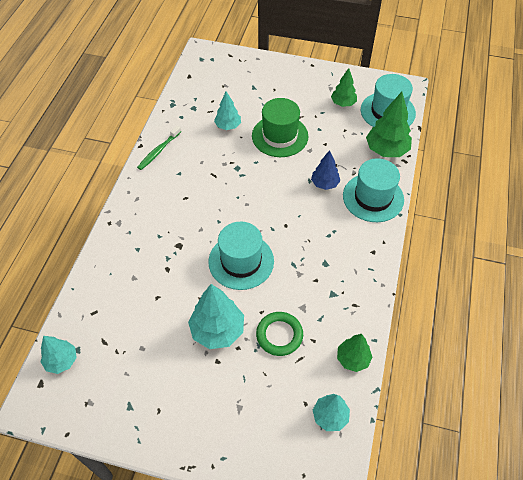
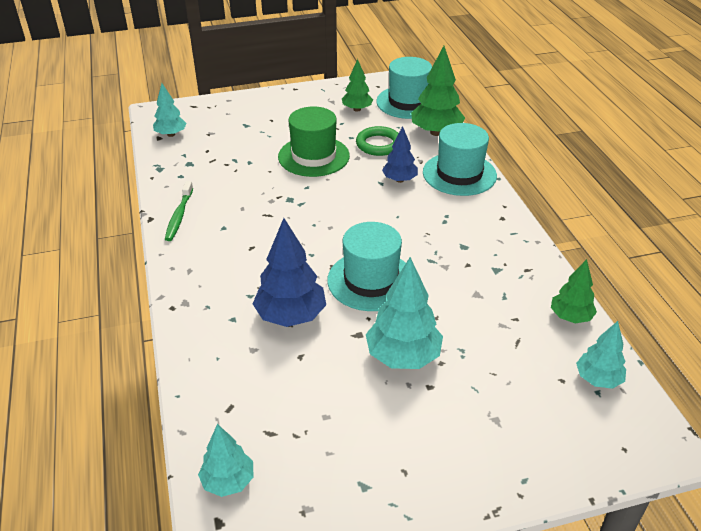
camera: 30 degrees left, 15 degrees down
(172, 264) = (290, 316): none -> blue tree
(228, 126) = (246, 166): turquoise tree -> turquoise tree (171, 134)
(279, 335) = (476, 330): green ring -> green ring (379, 144)

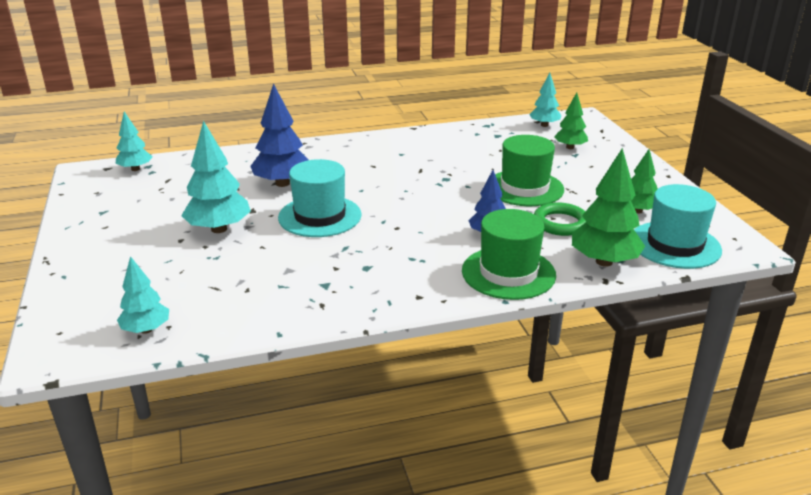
camera: 90 degrees right, 10 degrees down
(179, 216) = (417, 137): green toothbrush -> none
(459, 174) = (508, 273): turquoise hat -> green hat
(570, 317) = (239, 324): green tree -> green tree (570, 147)

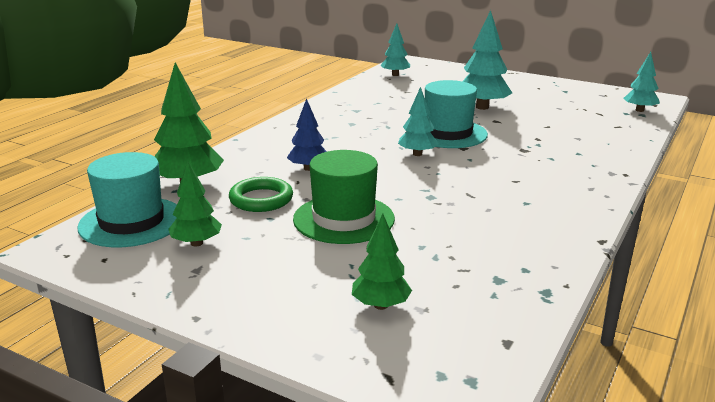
camera: 135 degrees right, 5 degrees down
(282, 183) = (532, 140): blue tree -> none
(508, 273) = (254, 152): green hat -> none
(544, 125) = (482, 337): turquoise tree -> turquoise tree (417, 154)

